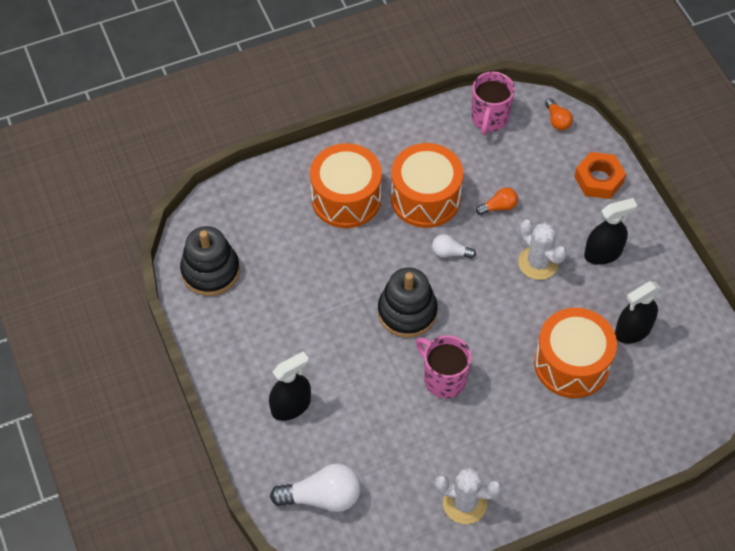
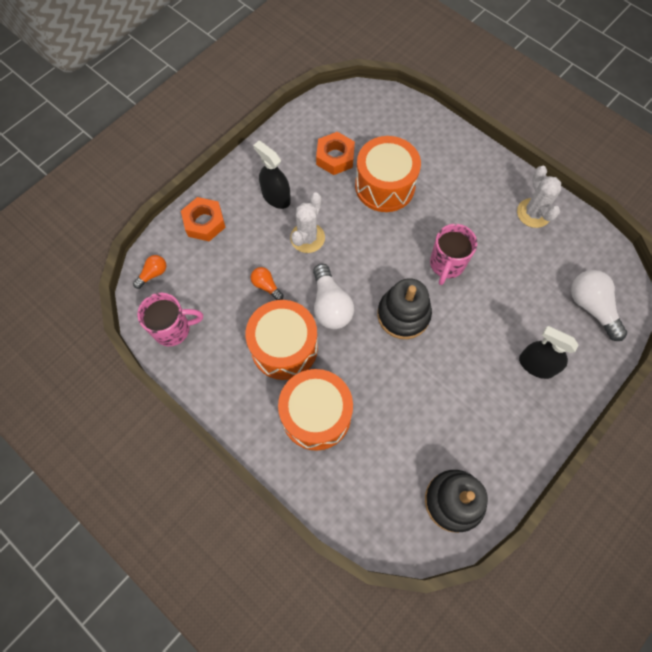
camera: 115 degrees left, 10 degrees up
(450, 253) = (330, 305): white light bulb -> white light bulb, size x1.84
(633, 330) = (335, 157): black spray bottle -> orange nut

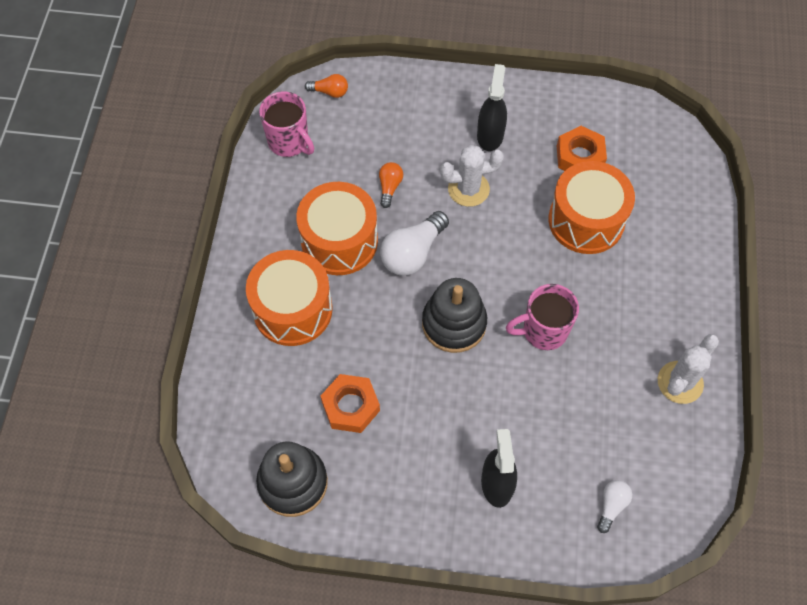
camera: 55 degrees right, 5 degrees down
(204, 222) = (413, 96): orange nut -> orange nut (350, 406)
(591, 307) = (611, 506): white light bulb -> white light bulb, size x0.54

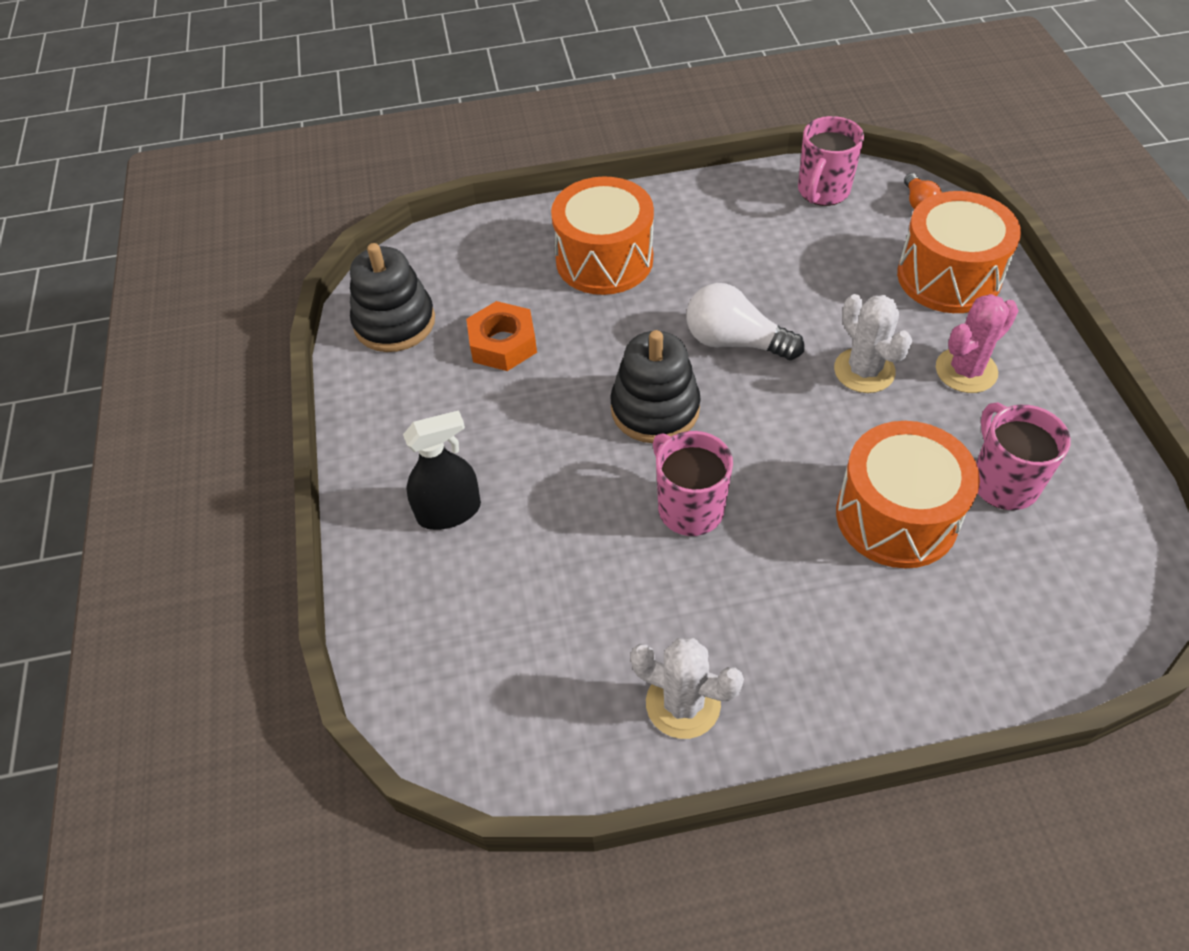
camera: 75 degrees right, 10 degrees down
(339, 241) = (714, 272): orange drum -> orange drum (948, 277)
(389, 187) = (817, 294): orange light bulb -> none
(490, 135) = (966, 370): black spray bottle -> pink cactus
(580, 156) = (1003, 482): orange nut -> pink mug
(611, 506) = (456, 653): white light bulb -> none

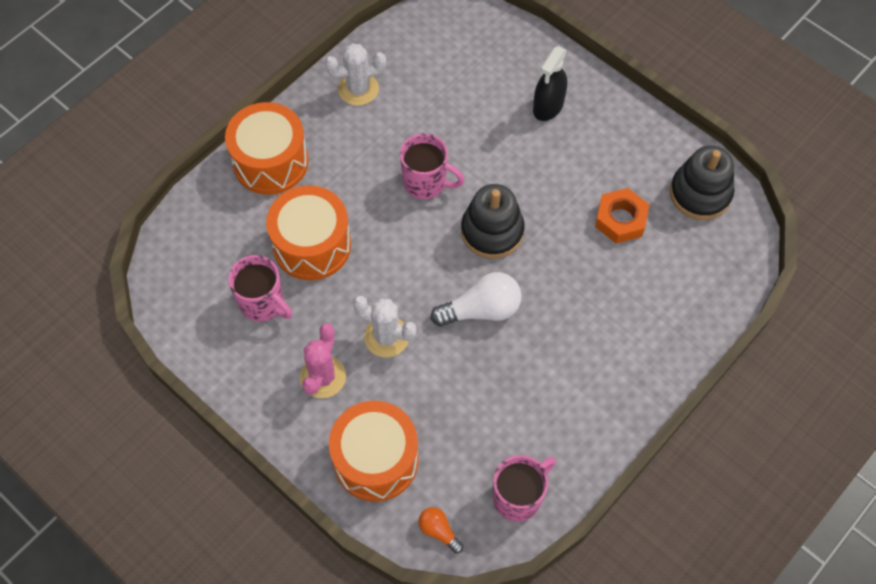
camera: 140 degrees right, 10 degrees up
(604, 260) = (619, 325): orange drum -> orange drum (270, 162)
(822, 191) = (518, 497): pink mug -> pink mug turned 60 degrees clockwise

